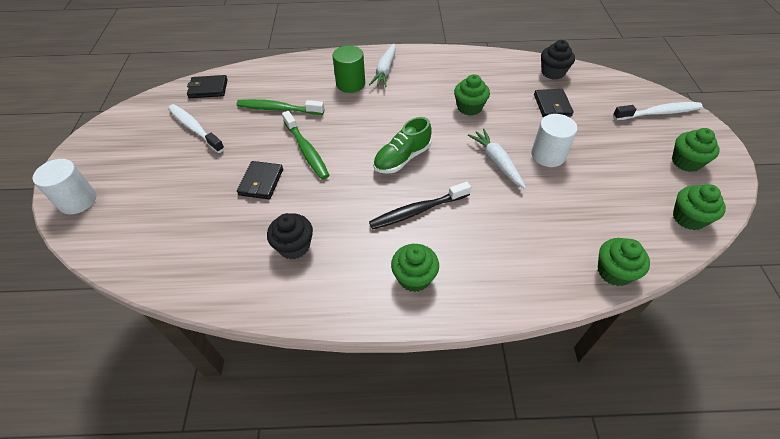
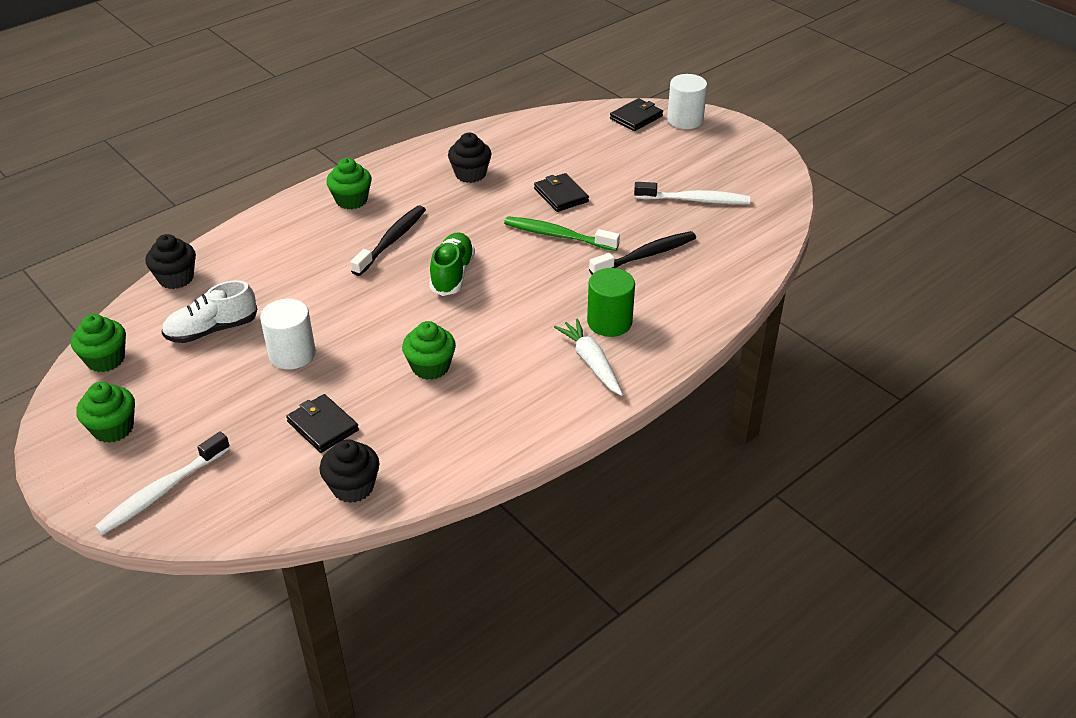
camera: 140 degrees right, 10 degrees down
(208, 89) = (754, 236): black wallet -> black wallet (636, 117)
(278, 109) = (646, 255): green toothbrush -> black toothbrush
(496, 162) = (347, 319): white carrot -> none
(598, 202) = (212, 330): none -> white shoe
(614, 272) = (176, 278): green cupcake -> black cupcake

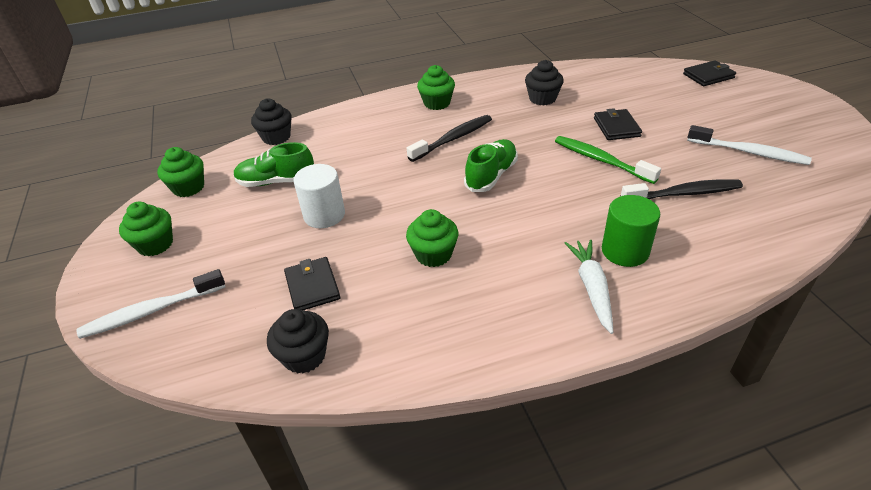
camera: 25 degrees right, 0 degrees up
(212, 330) = (276, 181): white shoe -> green shoe
(685, 120) = (756, 84): white cylinder -> none

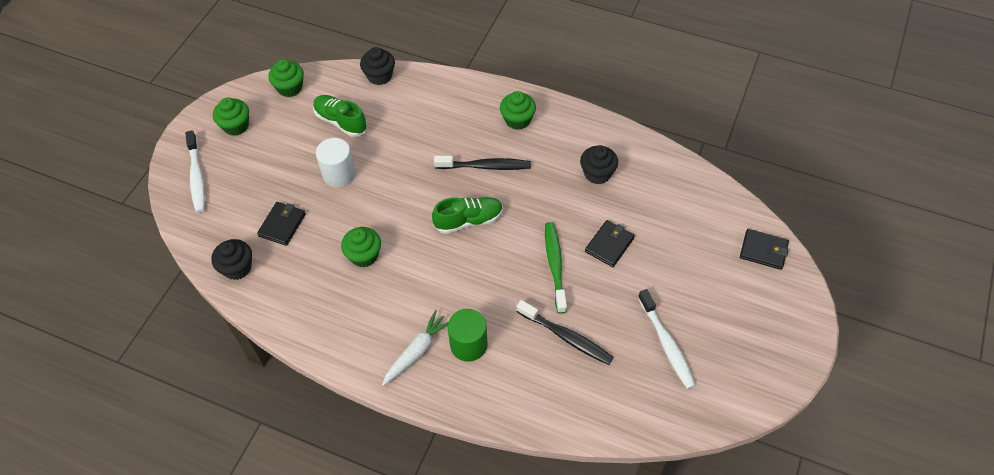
camera: 40 degrees right, 15 degrees up
(151, 311) = (197, 177): white toothbrush -> white toothbrush turned 120 degrees counterclockwise

